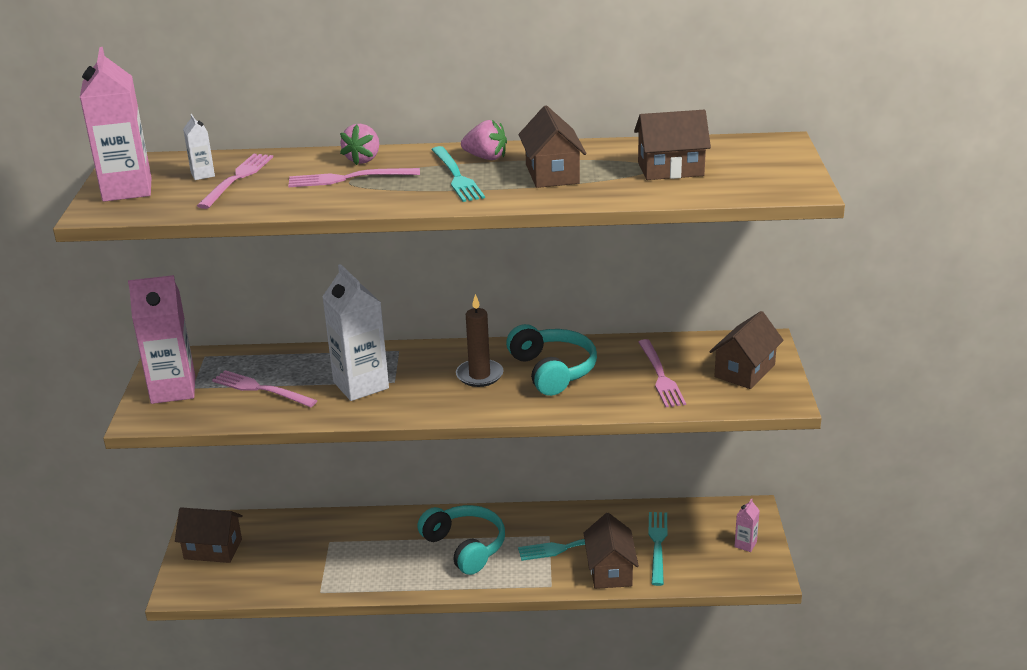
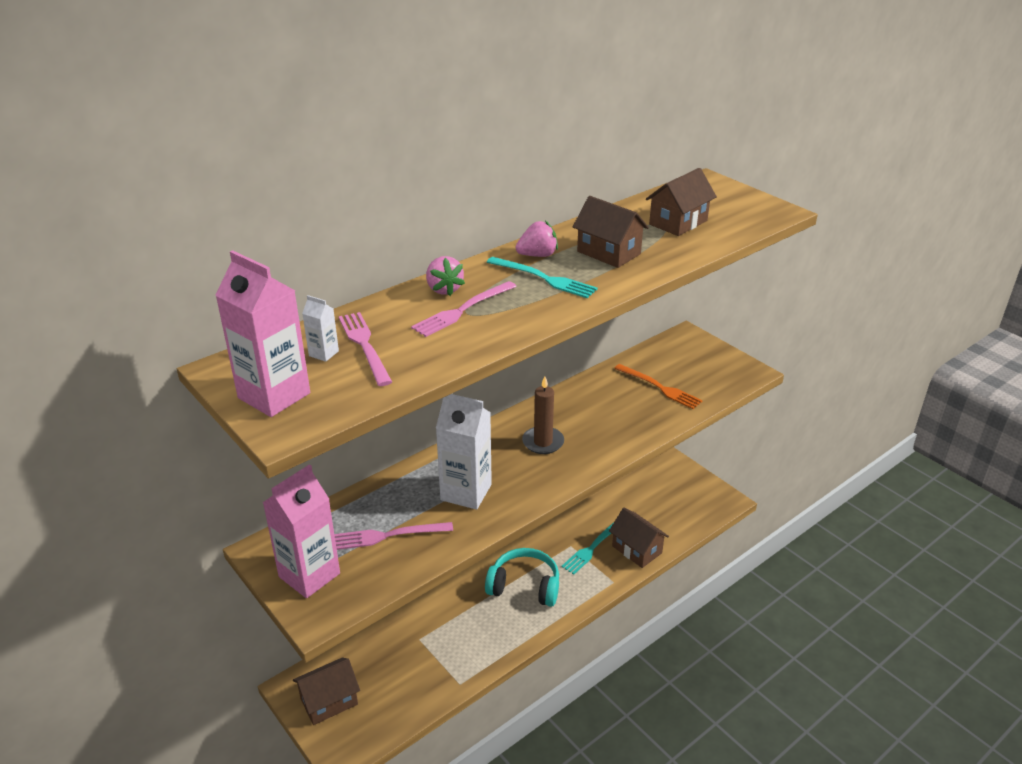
camera: 40 degrees left, 5 degrees up
(552, 371) = (587, 415): turquoise headphones -> none
(657, 545) = (644, 515): turquoise fork -> none
(660, 376) = (660, 388): pink fork -> orange fork
(744, 371) = (703, 361): brown house -> none
(745, 544) = (692, 487): pink carton -> none

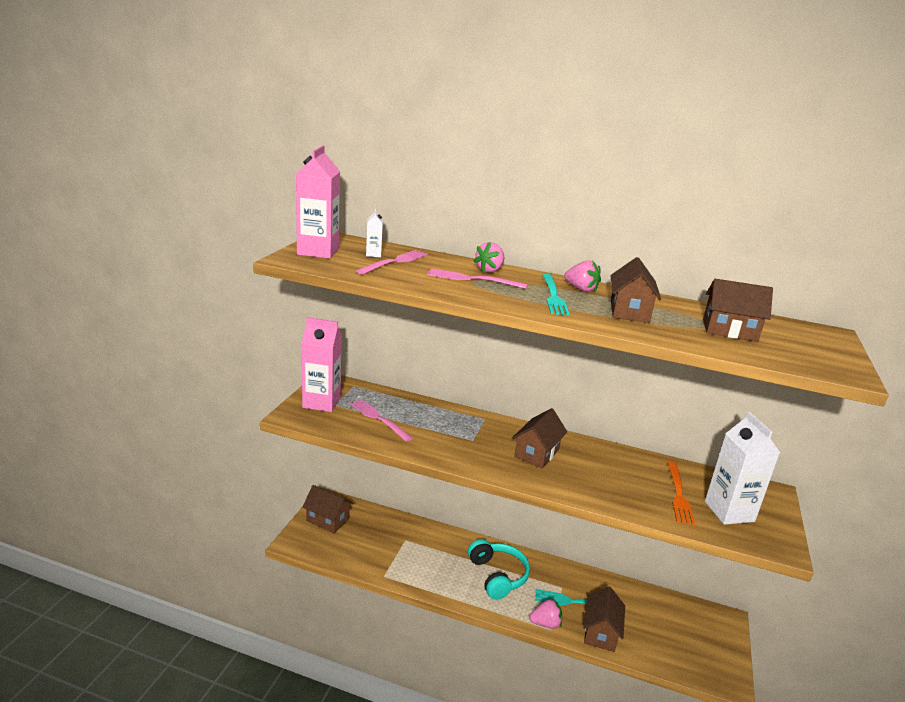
camera: 55 degrees right, 10 degrees down
(466, 492) = (448, 436): white carton -> white carton (729, 511)
(543, 442) = (536, 453): brown candle -> brown house
(605, 582) = (545, 623): none -> pink strawberry

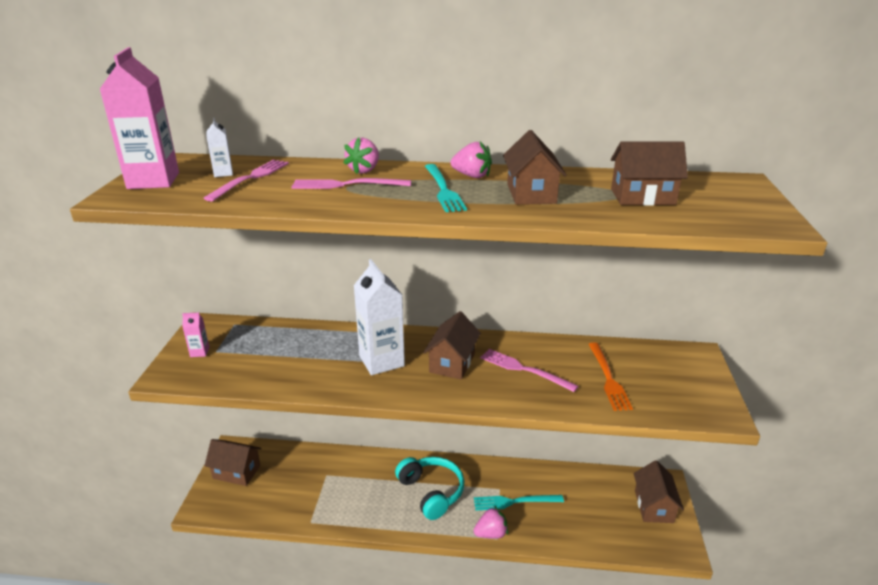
camera: 10 degrees left, 5 degrees up
(321, 402) = (199, 352): pink carton -> pink carton, size x0.45
(378, 418) = (269, 358): pink fork -> pink fork (524, 369)
(600, 632) = (547, 529): brown house -> brown house (653, 506)
(729, 511) = (662, 386): white carton -> white carton (381, 361)

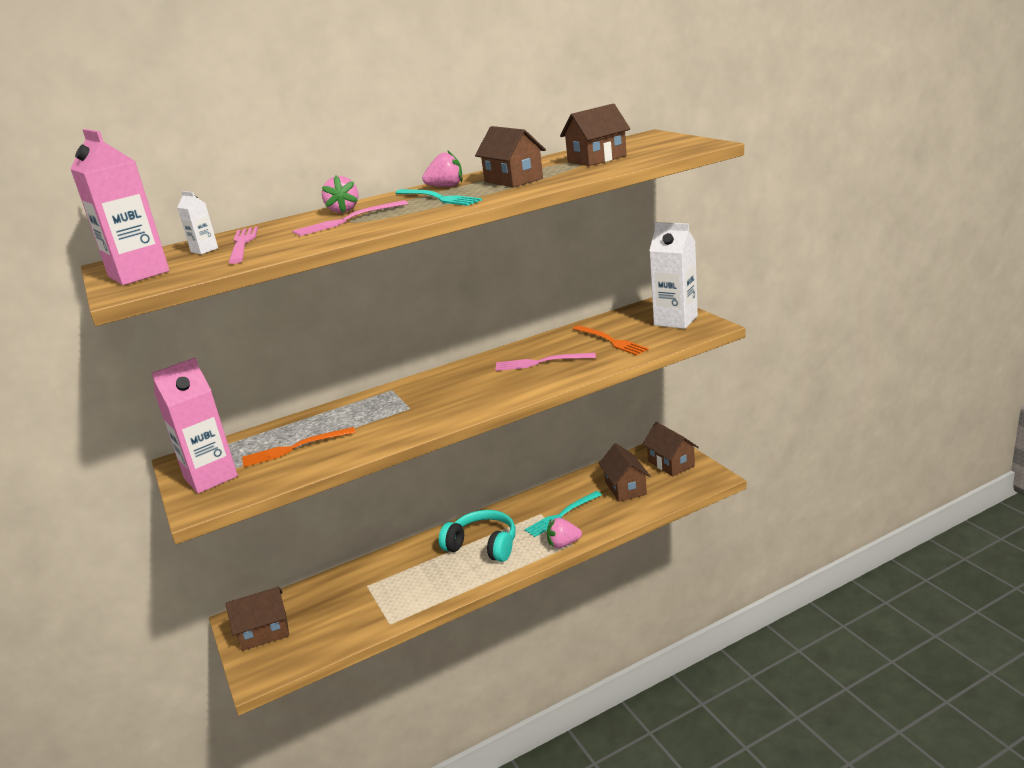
camera: 30 degrees left, 5 degrees down
(199, 352) = (211, 477): pink carton -> pink carton, size x2.24
(270, 355) = (294, 448): none -> orange fork
(381, 361) = (410, 407): white carton -> white carton (675, 321)
(452, 363) = (475, 383): brown house -> brown house (625, 488)
(491, 533) = (563, 544): pink strawberry -> pink strawberry turned 135 degrees counterclockwise

